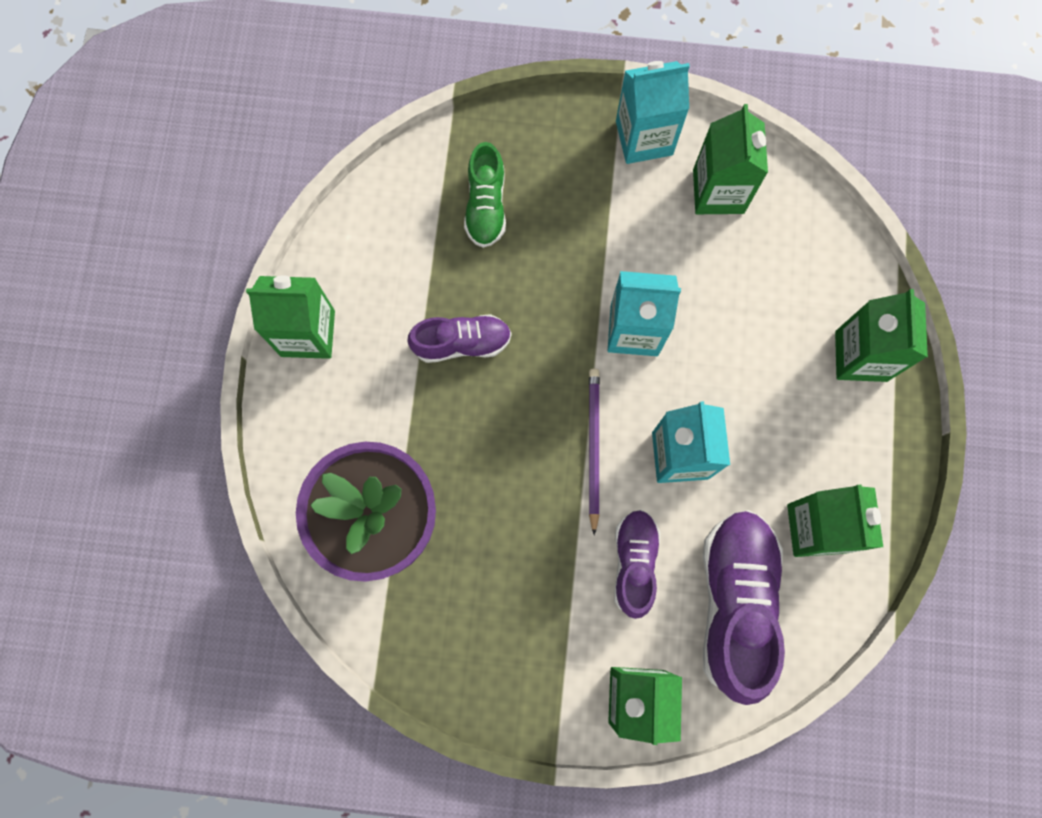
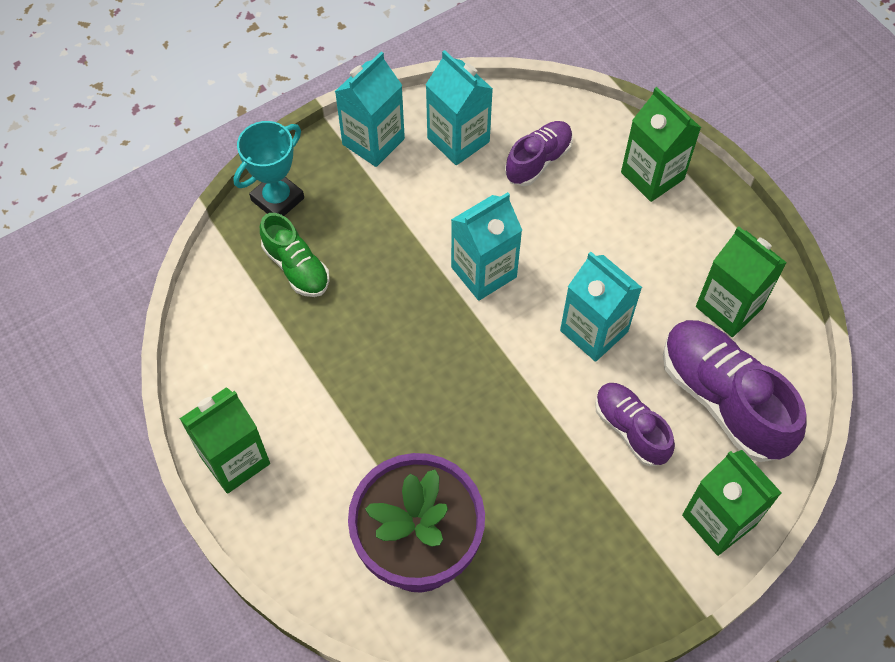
camera: 40 degrees left, 15 degrees down
(462, 343) = (364, 375): purple shoe -> purple shoe (538, 161)
(520, 132) = (277, 199): none -> turquoise trophy
(593, 447) = (528, 373): purple pencil -> none
(718, 191) = (458, 140): green carton -> turquoise carton

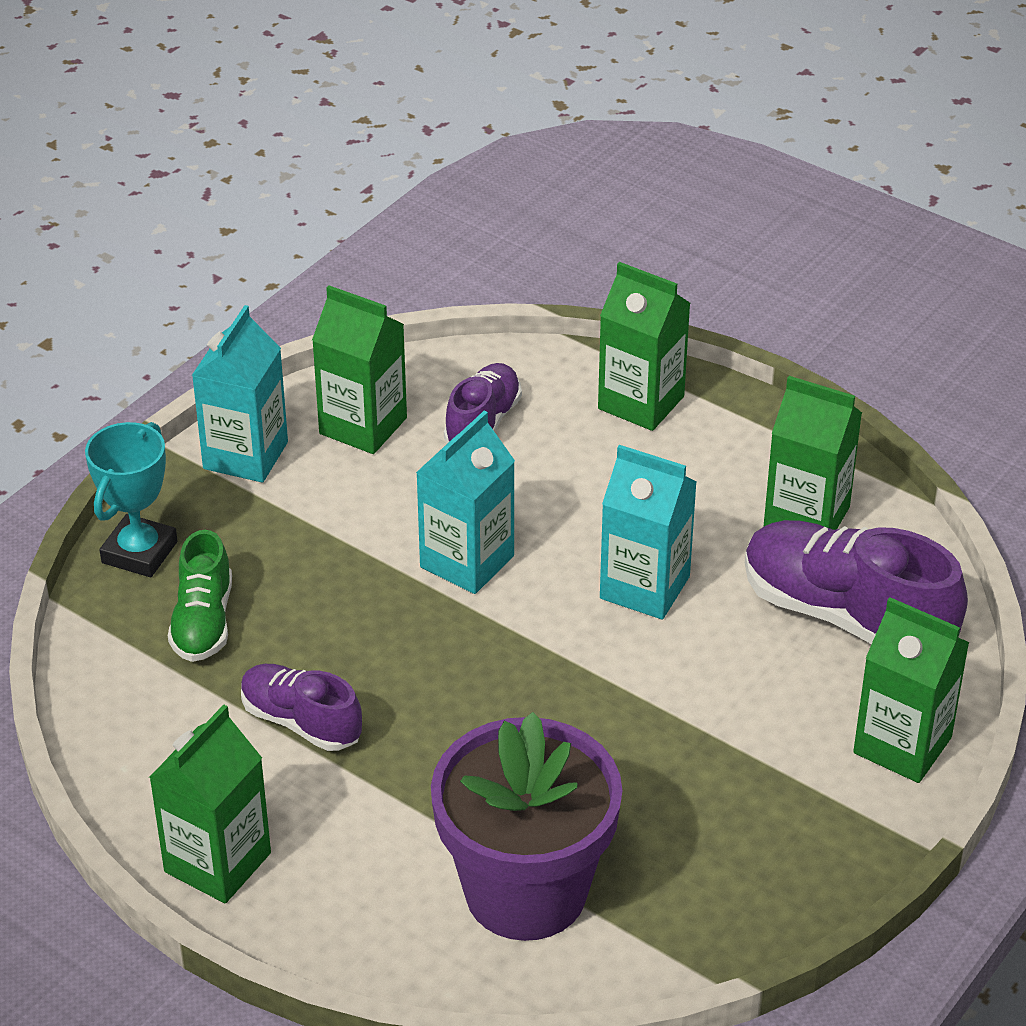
camera: 20 degrees left, 20 degrees down
(296, 267) = (203, 622): green shoe -> green shoe turned 60 degrees clockwise
(458, 140) = (363, 426): turquoise carton -> green carton
(630, 429) = (743, 680): purple shoe -> purple shoe (301, 722)

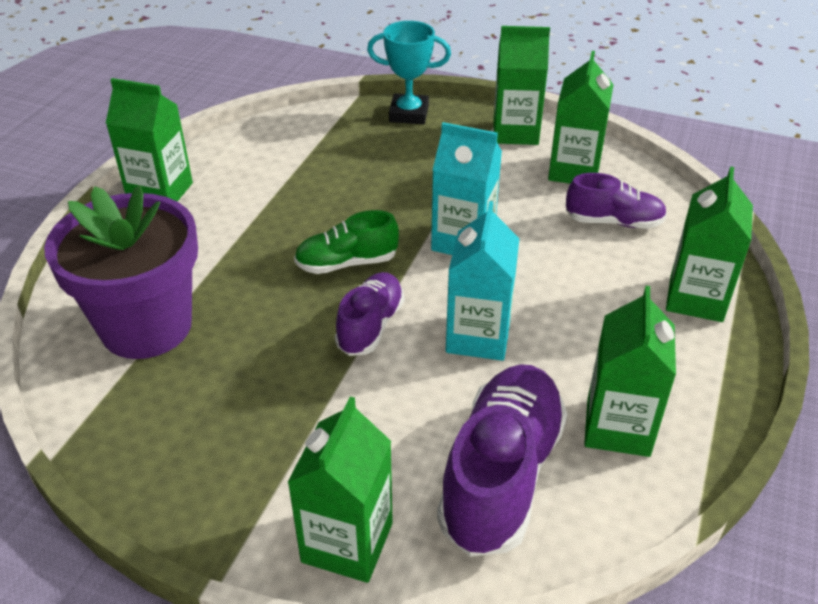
camera: 75 degrees right, 0 degrees up
(203, 622) = (359, 147): green shoe -> green shoe (347, 263)
(245, 455) = (515, 132): turquoise carton -> green carton
(301, 722) = (284, 200): purple shoe -> purple shoe (370, 326)

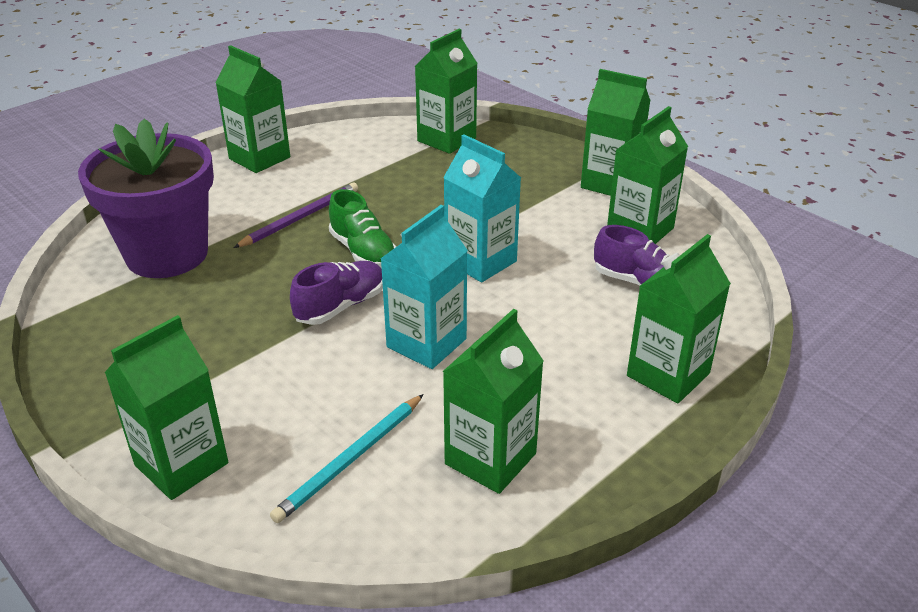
camera: 25 degrees right, 5 degrees down
(257, 245) = (301, 218): none -> purple pencil
(335, 125) = (446, 139): none -> green carton
(347, 263) = (363, 251): green shoe -> green shoe turned 135 degrees counterclockwise
(409, 114) = (520, 145): turquoise trophy -> none
(501, 475) = (350, 460): purple shoe -> turquoise pencil

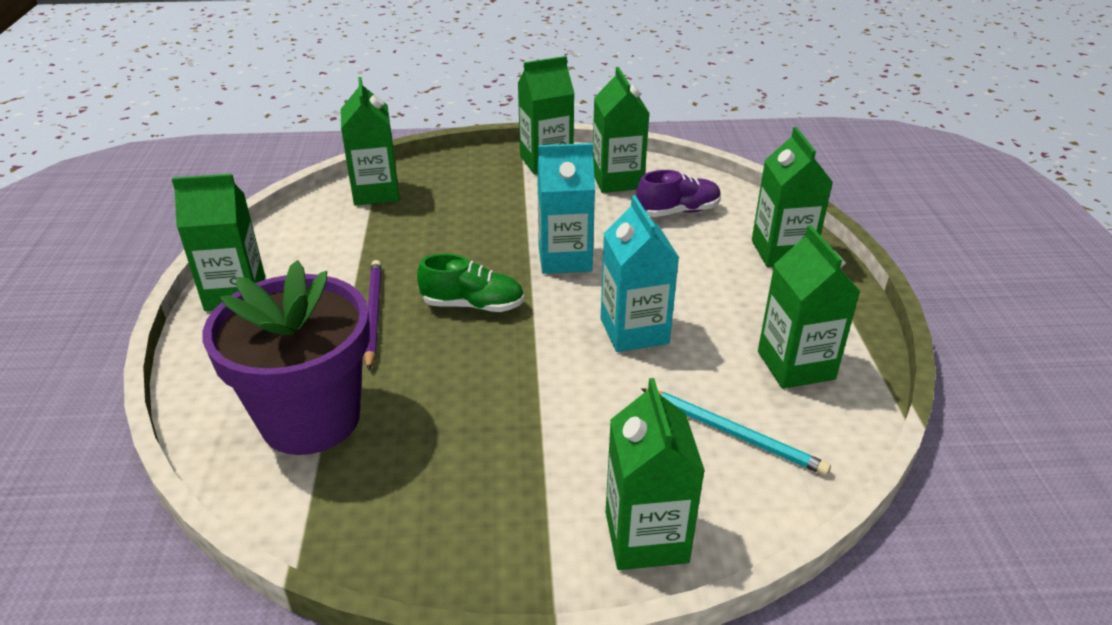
camera: 50 degrees left, 0 degrees up
(341, 306) = (534, 351): purple shoe -> none
(350, 460) = (734, 434): turquoise pencil -> turquoise pencil turned 45 degrees counterclockwise

